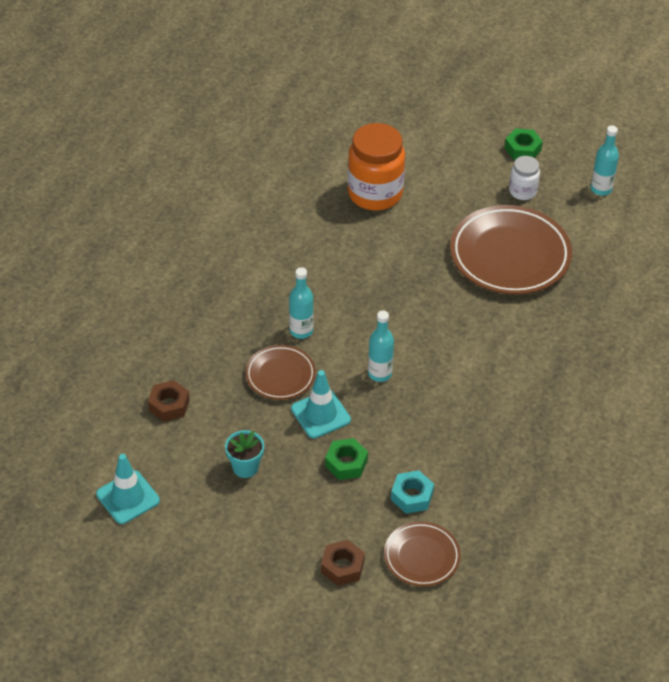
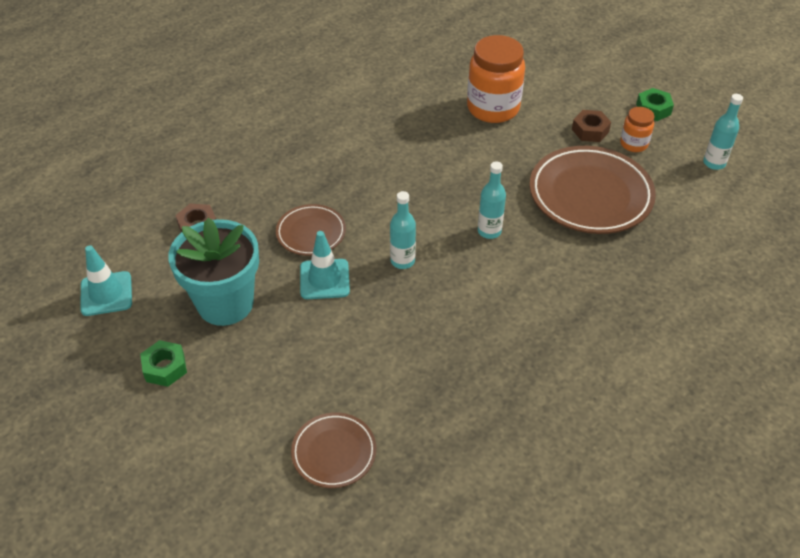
camera: 25 degrees right, 0 degrees up
(245, 467) = (225, 303): turquoise flower pot -> turquoise flower pot, size x2.13
(301, 331) = (354, 201): turquoise bottle -> turquoise bottle (489, 231)
(342, 567) = (251, 432): brown nut -> brown nut (590, 130)
(346, 463) = (319, 332): green nut -> green nut (165, 368)
(412, 496) = (362, 387): turquoise nut -> none
(522, 191) = (633, 144): white jar -> orange jar

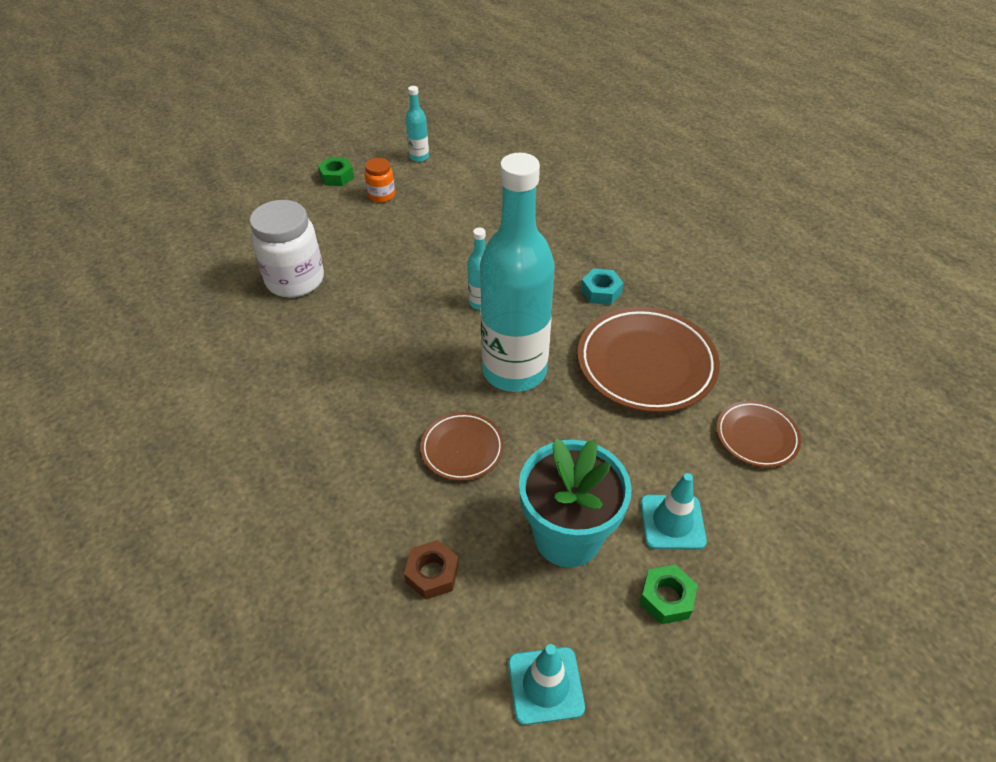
camera: 85 degrees left, 0 degrees up
(324, 279) = (535, 438): turquoise traffic cone -> turquoise traffic cone (672, 522)
(402, 261) = (514, 370): turquoise bottle -> turquoise bottle, size x2.46
(493, 108) = (295, 280): orange jar -> white jar
(526, 325) = (601, 291): none -> turquoise nut
(590, 130) = (354, 218): brown nut -> none
(590, 195) = (444, 231): brown plate -> brown plate (646, 364)

